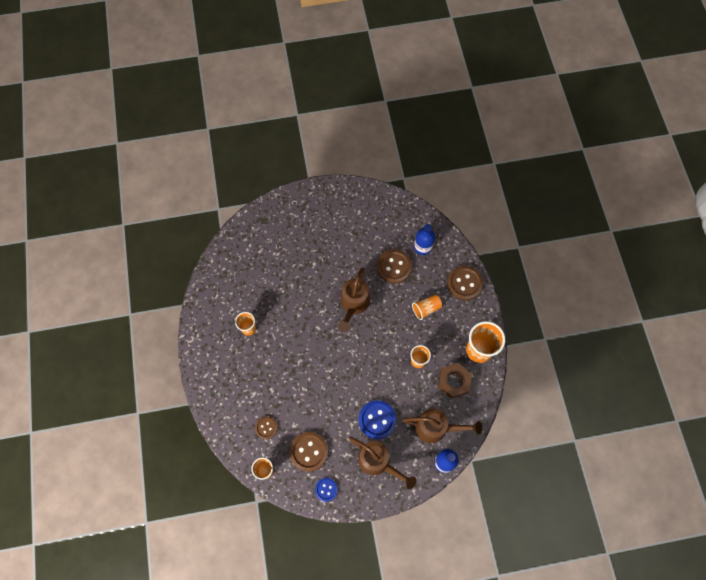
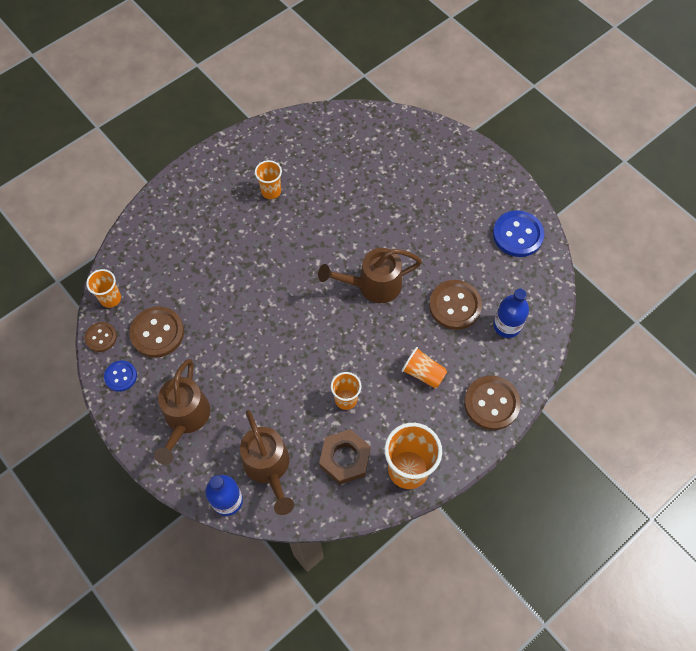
camera: 60 degrees right, 5 degrees down
(266, 428) = (162, 272): brown button -> brown button (101, 337)
(377, 420) = (239, 389): blue button -> blue button (517, 235)

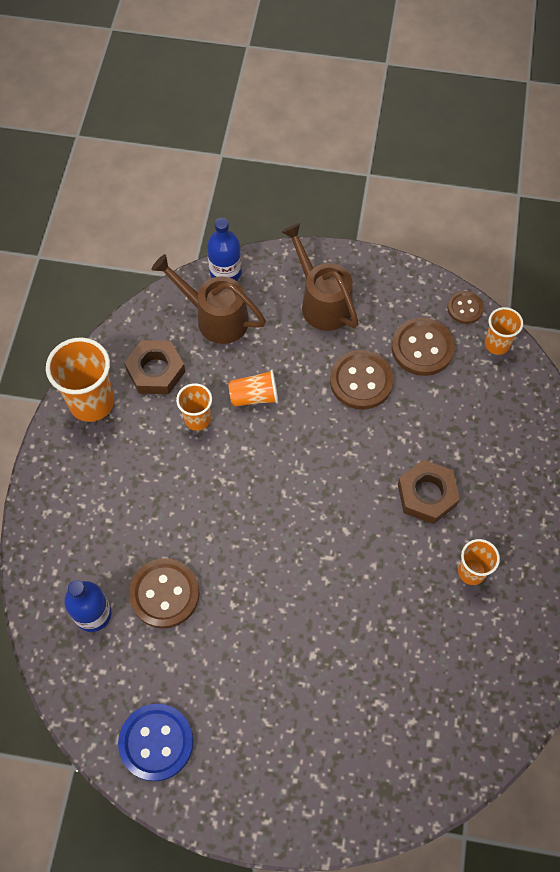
camera: 140 degrees right, 0 degrees up
(121, 376) = (411, 292): blue button -> none
(252, 246) = (427, 495): none -> brown nut
(372, 285) = (267, 549): brown watering can -> none
(423, 373) = (143, 498): orange cup -> orange cup (254, 396)
(491, 403) = (54, 518): brown button -> brown button (361, 381)

